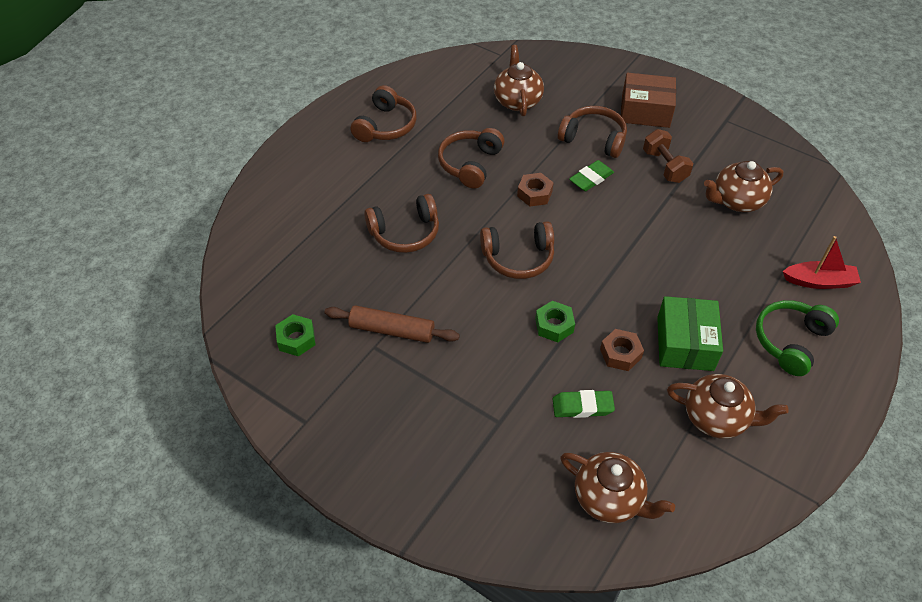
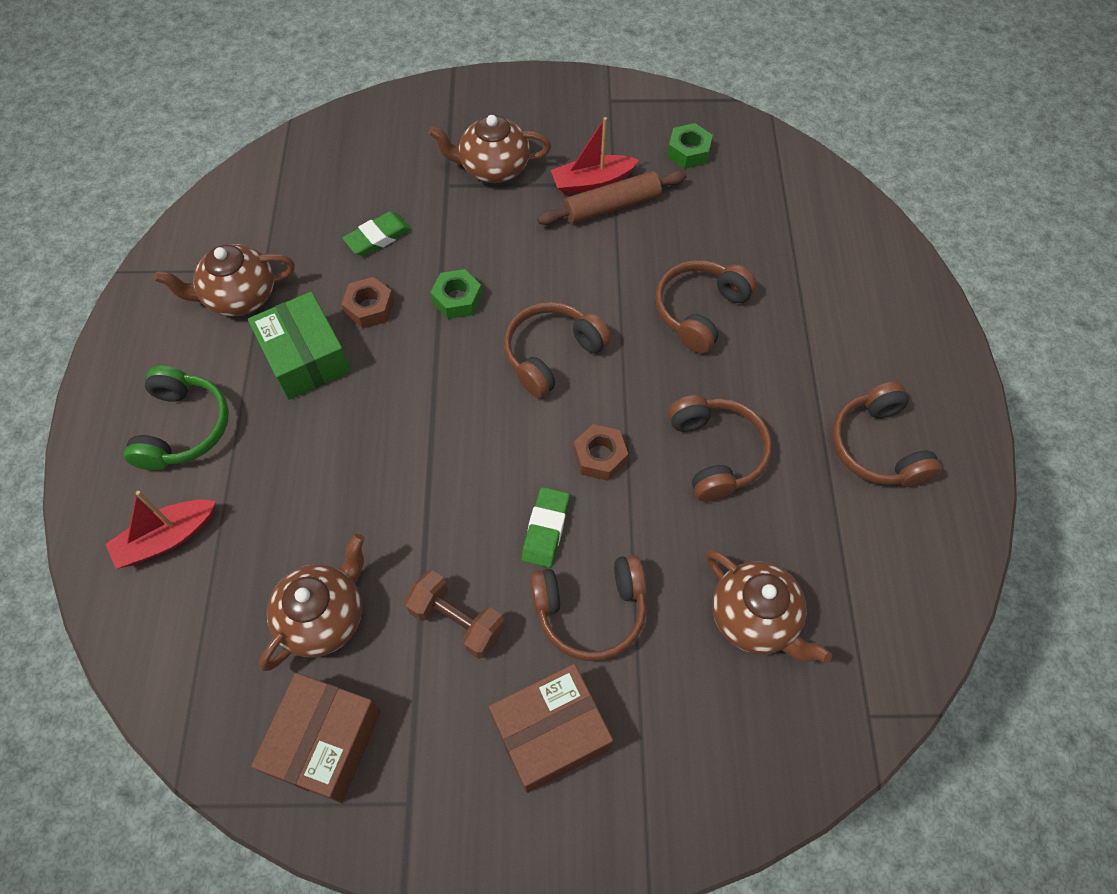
camera: 145 degrees right, 10 degrees up
(388, 357) = (592, 182): none -> red boat
(609, 498) = (310, 178): brown teapot -> brown teapot (493, 168)
(757, 156) = (325, 742): none -> brown box

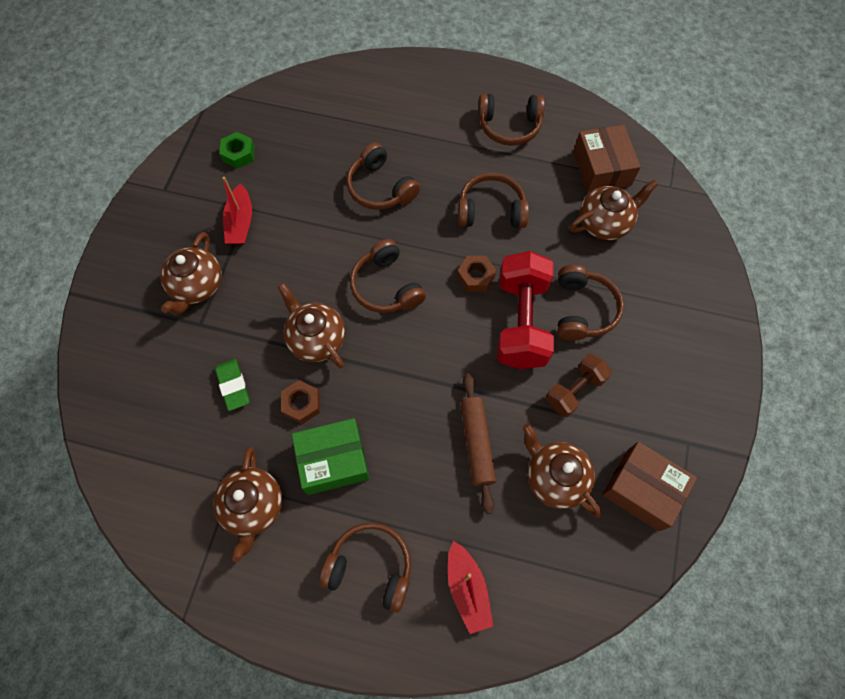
camera: 75 degrees left, 5 degrees up
(183, 428) = (370, 567): green headphones -> brown headphones
(457, 299) = (316, 339): green nut -> brown teapot
(545, 529) = (521, 322): green eraser -> red dumbbell
(550, 732) = (656, 351): brown box -> brown box (601, 168)
(612, 206) = (269, 215): brown rolling pin -> brown rolling pin (476, 443)

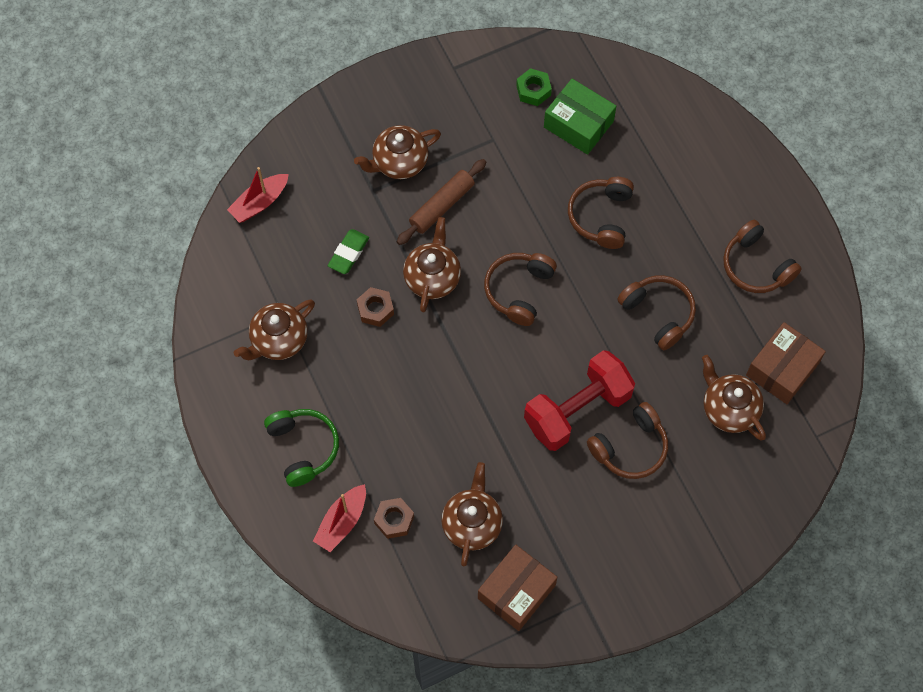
camera: 50 degrees right, 0 degrees up
(240, 222) = (477, 144): red boat -> red boat (260, 202)
(333, 460) = (354, 364): green box -> green box (578, 124)
(370, 567) = (303, 448): brown headphones -> green headphones
(476, 277) = (586, 348): brown nut -> brown nut (394, 520)
(476, 443) = (450, 450): brown rolling pin -> brown rolling pin (441, 206)
(574, 390) = (554, 489): brown dumbbell -> none
(605, 223) = (729, 409): brown teapot -> brown teapot turned 150 degrees counterclockwise
(642, 489) = (516, 592): brown box -> brown box turned 45 degrees clockwise

